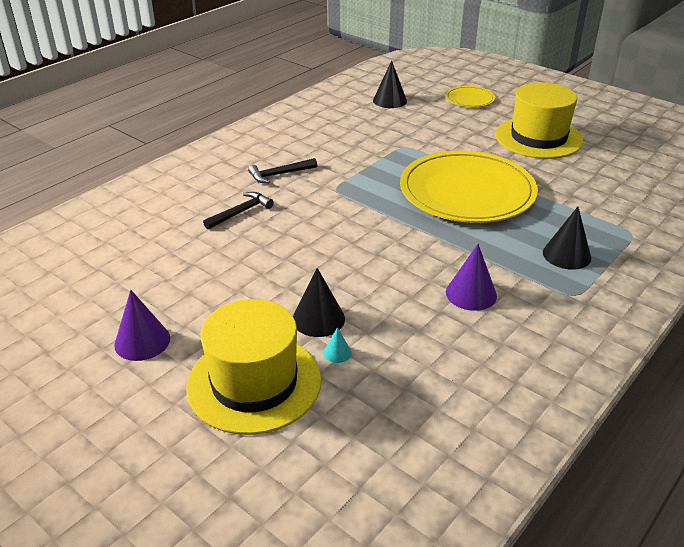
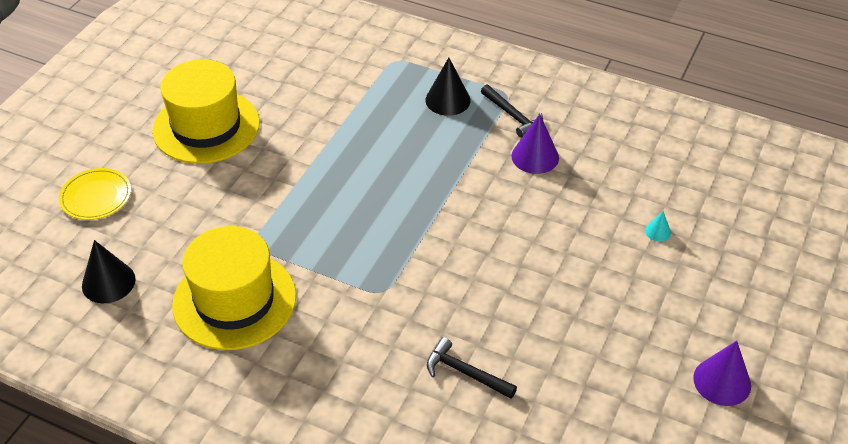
camera: 105 degrees left, 10 degrees up
(254, 383) = (723, 278): yellow hat -> yellow hat (234, 300)
(279, 174) = (361, 358): black hammer -> black hammer (512, 116)
(318, 319) = (621, 254): black cone -> none
(467, 191) = (352, 176): yellow plate -> none

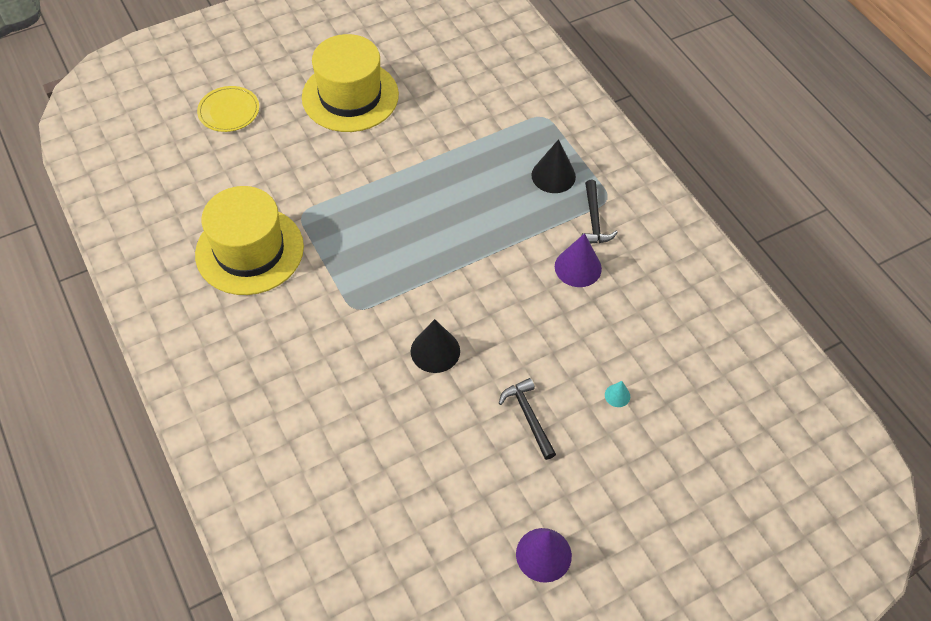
camera: 35 degrees right, 10 degrees up
(108, 282) = (182, 184): black cone -> black cone (435, 351)
(465, 372) = (356, 412): black hammer -> black hammer (528, 416)

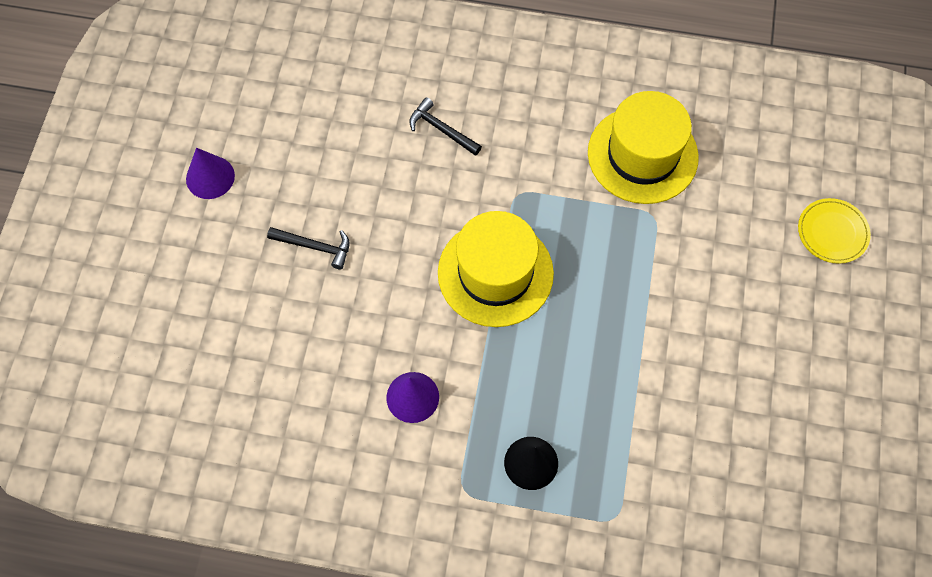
camera: 130 degrees right, 10 degrees up
(350, 96) = (779, 350): yellow hat -> yellow hat (495, 273)
(435, 351) = (429, 224): black cone -> none
(594, 220) = (450, 456): black hammer -> black hammer (441, 129)
(617, 395) = (272, 325): turquoise cone -> none

